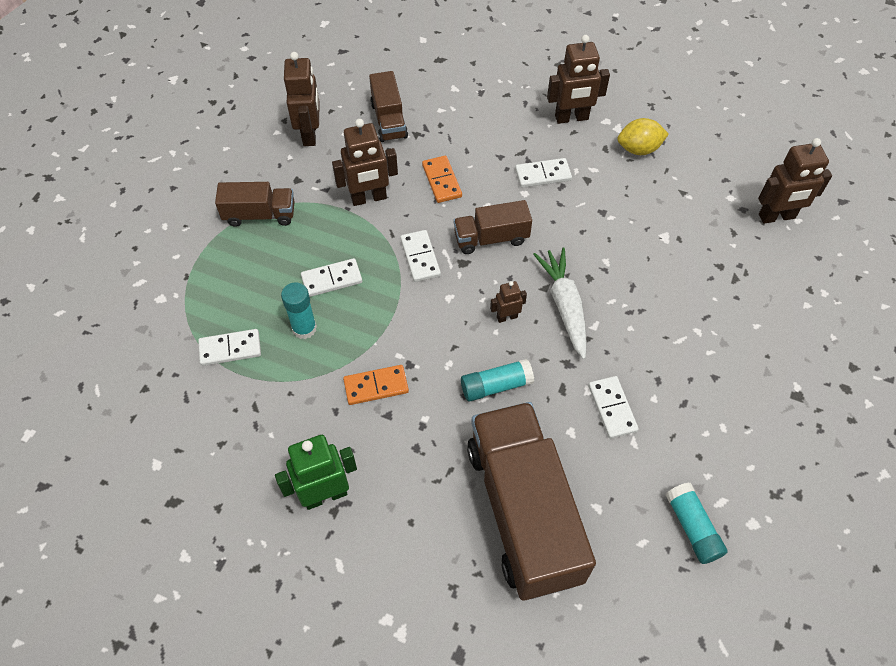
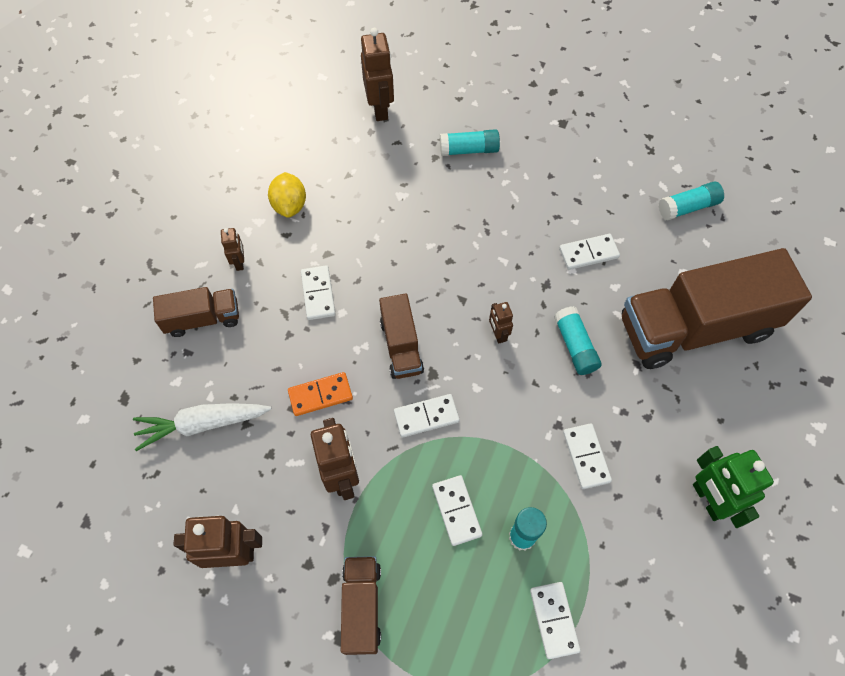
camera: 90 degrees left, 5 degrees up
(376, 386) = (586, 457): orange domino -> white domino
(389, 120) = (220, 456): brown truck -> brown truck (203, 319)
(564, 306) = (483, 283): white carrot -> white carrot (202, 424)
(571, 118) = (239, 262): brown robot -> brown robot, size x0.54
(736, 297) = (469, 150): none -> turquoise glue stick

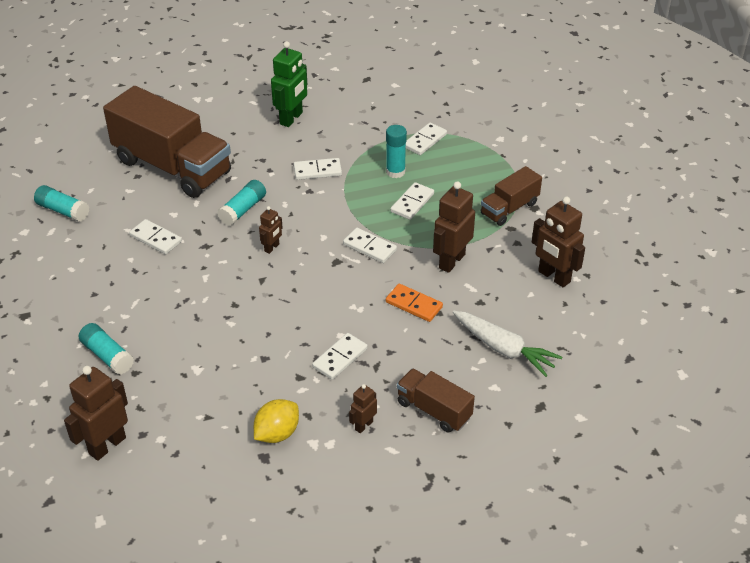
camera: 130 degrees left, 20 degrees down
(401, 346) = (333, 288): brown truck -> none
(586, 457) = (317, 171): white domino -> white domino turned 45 degrees clockwise

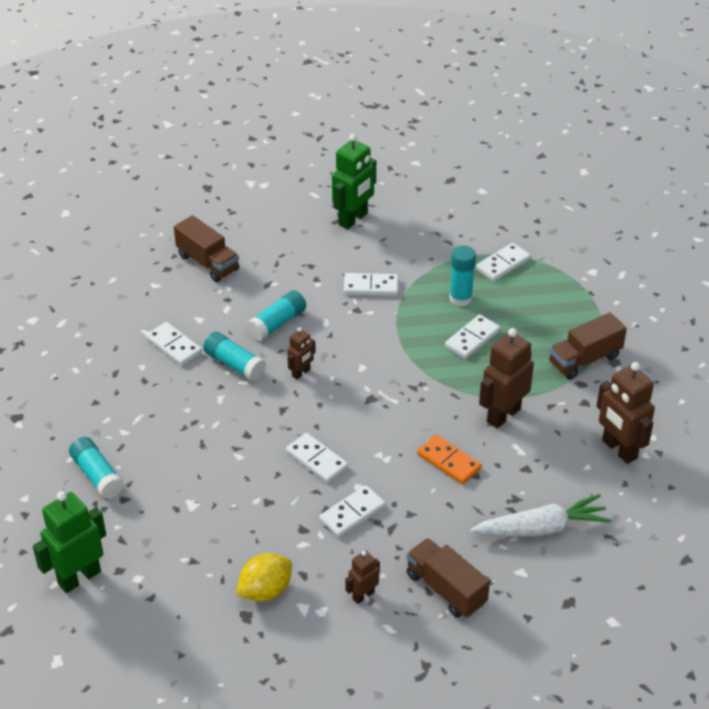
camera: 10 degrees right, 0 degrees up
(63, 211) = (78, 300): turquoise glue stick -> turquoise glue stick (234, 364)
(107, 445) = (79, 577): brown robot -> green robot
(172, 167) = (208, 263): brown truck -> brown truck, size x0.49
(369, 247) = (412, 386): white domino -> white domino (317, 460)
(504, 349) = (541, 528): white carrot -> white carrot turned 60 degrees counterclockwise

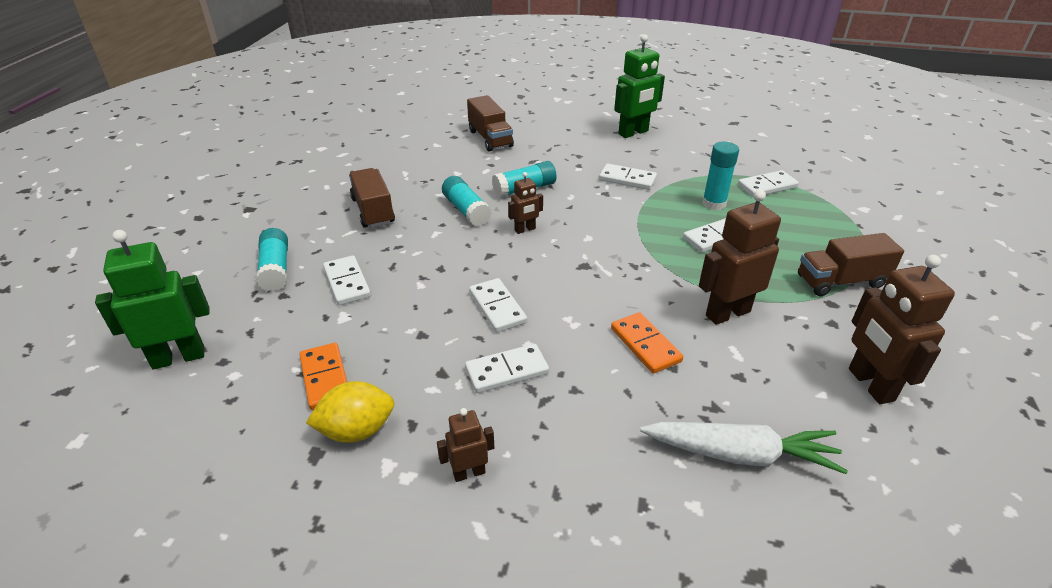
camera: 20 degrees right, 5 degrees down
(174, 346) = (421, 187): white domino -> white domino (347, 282)
(214, 559) = (325, 378): none -> orange domino
(446, 589) = (580, 498): brown truck -> brown truck (373, 211)

